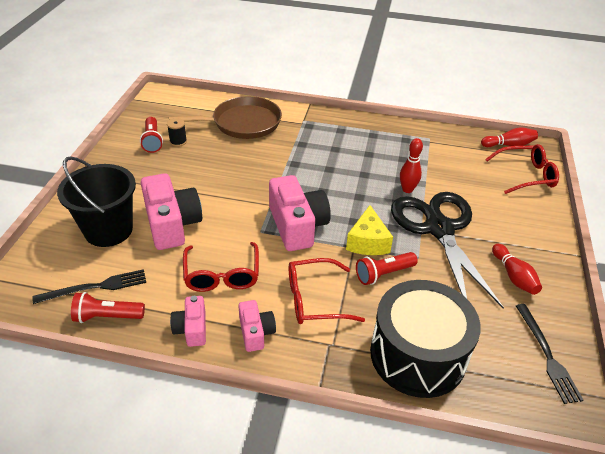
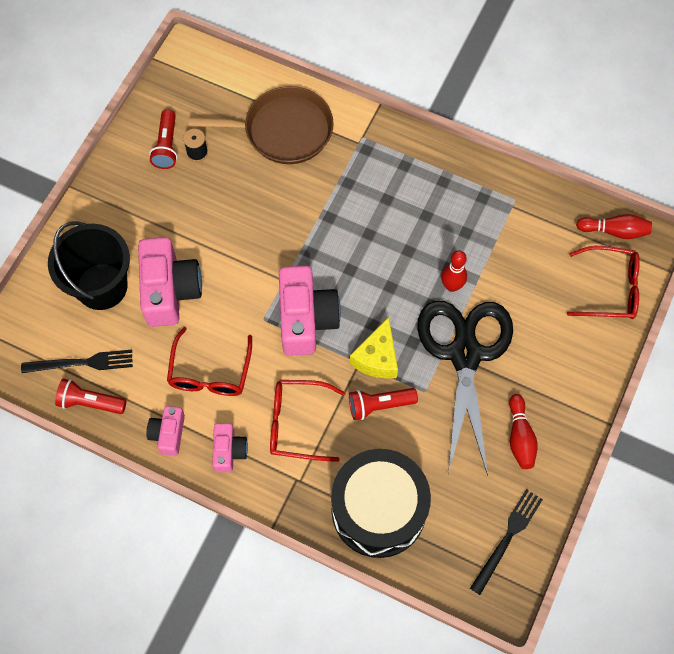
camera: 15 degrees right, 25 degrees up
(547, 355) = (507, 538): black fork -> black fork turned 150 degrees counterclockwise

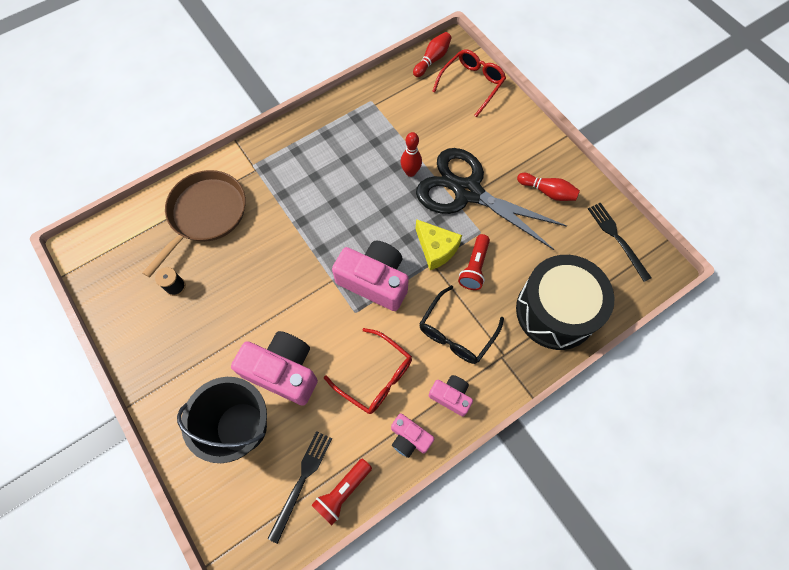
camera: 60 degrees left, 0 degrees up
(167, 146) = (151, 307): red flashlight -> none
(297, 423) = (456, 332): red glasses -> black glasses

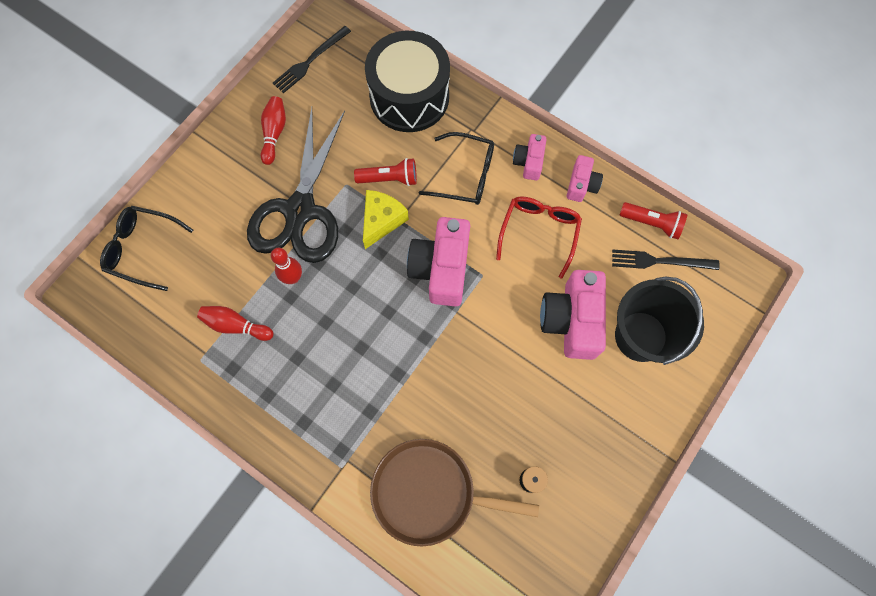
camera: 110 degrees left, 5 degrees up
(432, 60) = (113, 307): red bowling pin -> red bowling pin (236, 325)
(471, 84) = (143, 249): red glasses -> black glasses

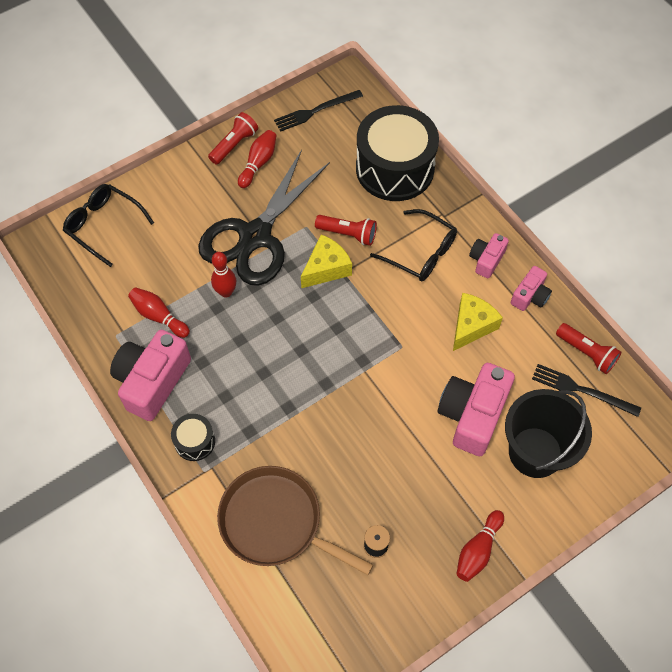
camera: 20 degrees right, 10 degrees down
(242, 121) = (234, 145): none -> red flashlight
(321, 441) = (195, 441): none -> black drum
(441, 268) = (365, 328): pink camera -> pink camera (152, 381)
(539, 232) = (471, 326): red glasses -> yellow cheese
(624, 449) = (478, 550): none -> red bowling pin

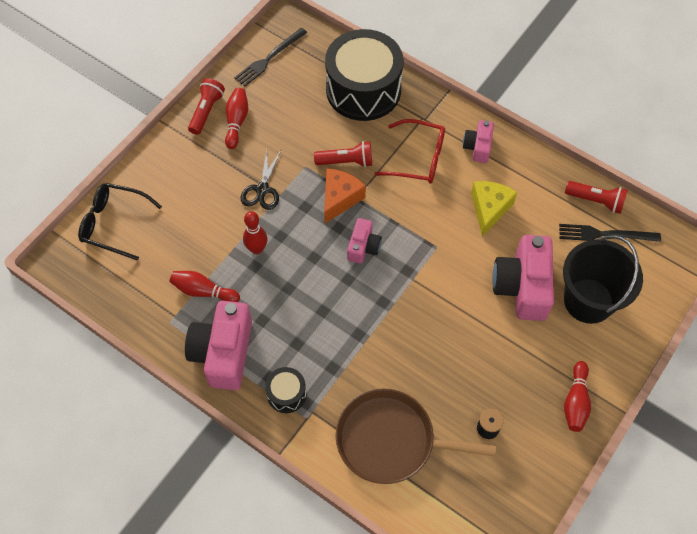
camera: 20 degrees left, 0 degrees up
(255, 236) = (262, 190): black scissors -> black scissors, size x0.45
(326, 268) = (340, 198): yellow cheese -> orange cheese
(421, 253) = (418, 158): black glasses -> red glasses
(530, 296) = (528, 167): pink camera -> pink camera (363, 247)

